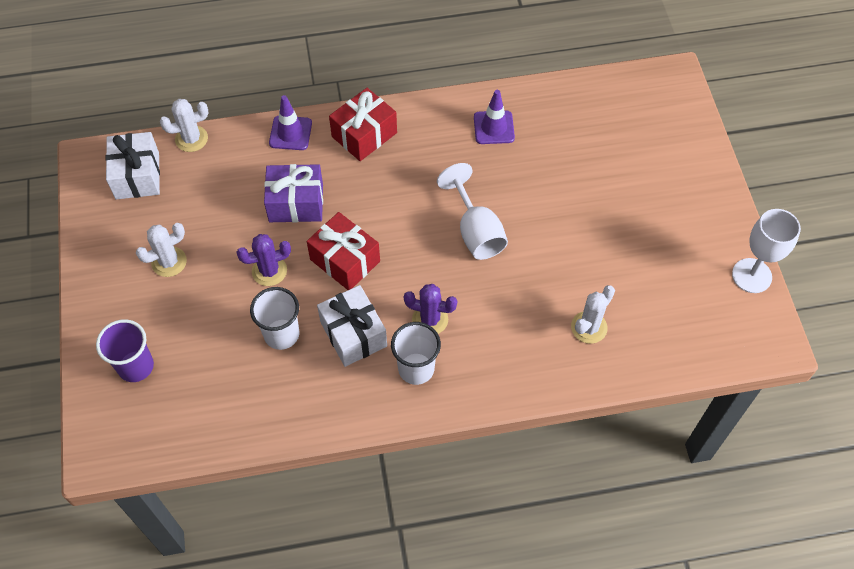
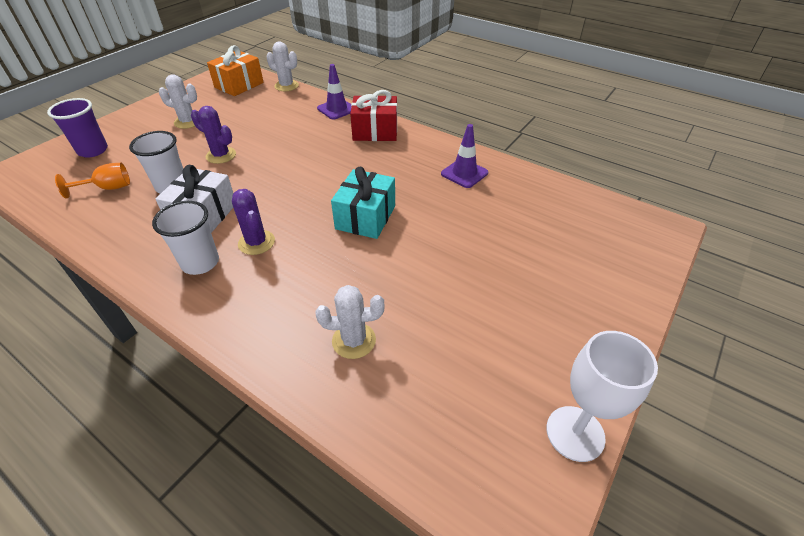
camera: 45 degrees right, 15 degrees down
(137, 175) = (239, 85): white gift -> orange gift
(228, 383) = (108, 188): none -> orange goblet
(296, 203) = (287, 137): purple gift -> none
(345, 260) = (265, 177): red gift -> none
(476, 231) = (365, 217): white goblet -> turquoise gift

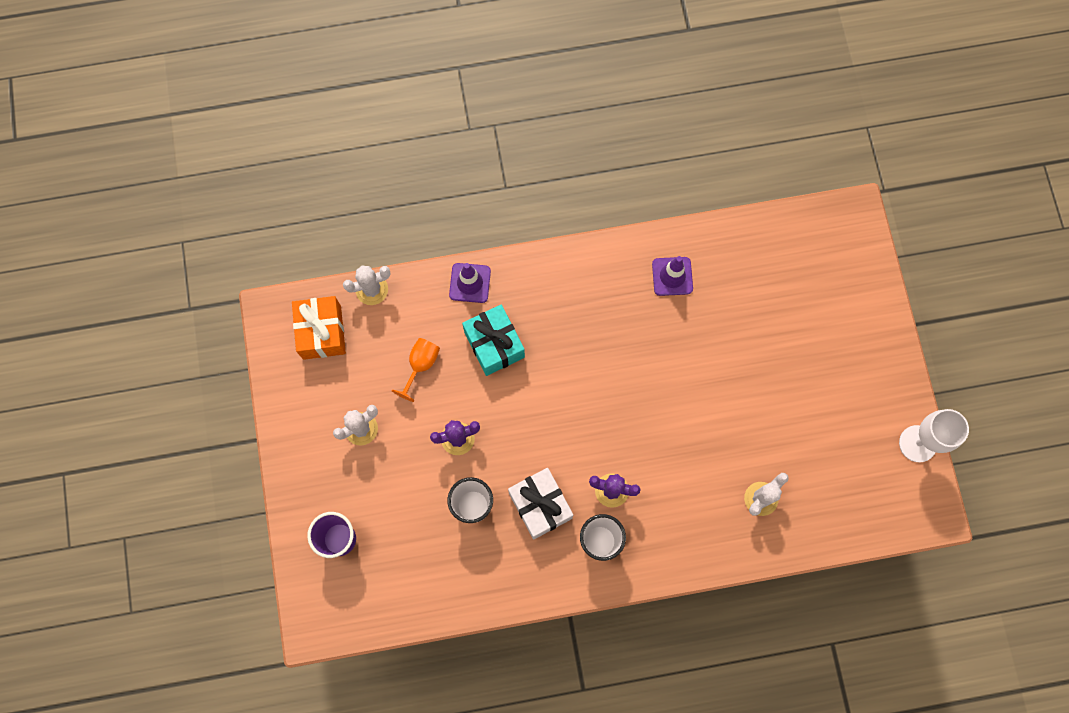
camera: 45 degrees left, 30 degrees up
(108, 188) = (426, 556): orange goblet -> orange goblet (421, 365)
(365, 217) = (654, 395): turquoise gift -> turquoise gift (494, 344)
(375, 131) = (543, 285): red gift -> none

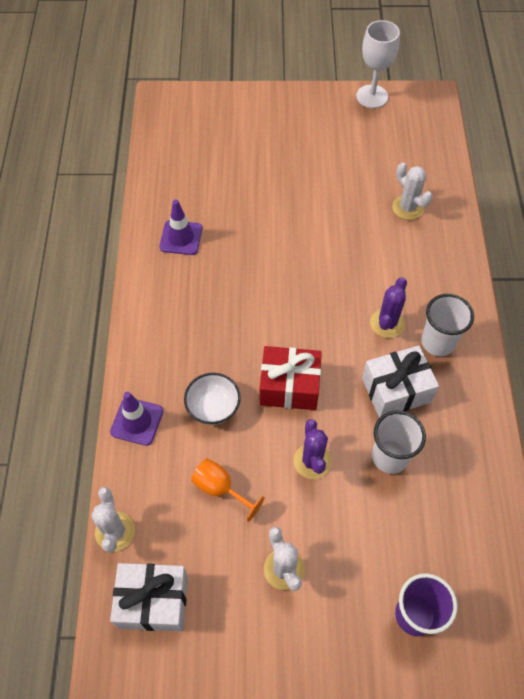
camera: 80 degrees left, 15 degrees down
(322, 332) = (153, 601): orange gift -> white gift
(494, 344) = (213, 407): turquoise gift -> white bowl
(526, 407) = (289, 386): none -> red gift

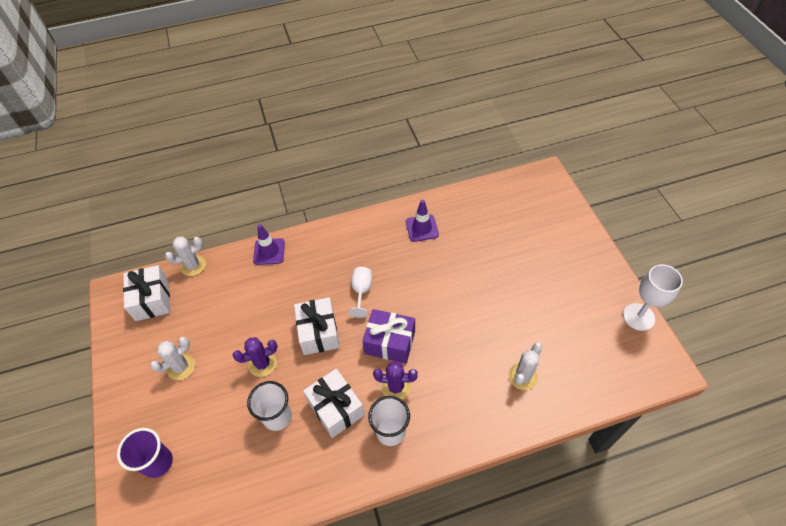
camera: 75 degrees right, 5 degrees down
(213, 407) = (290, 290): white bowl -> none
(220, 488) = (231, 313): orange goblet -> none
(247, 325) = (361, 291): none -> white goblet
(289, 386) = (318, 332): red gift -> white gift
(329, 314) = (390, 342): none -> purple gift

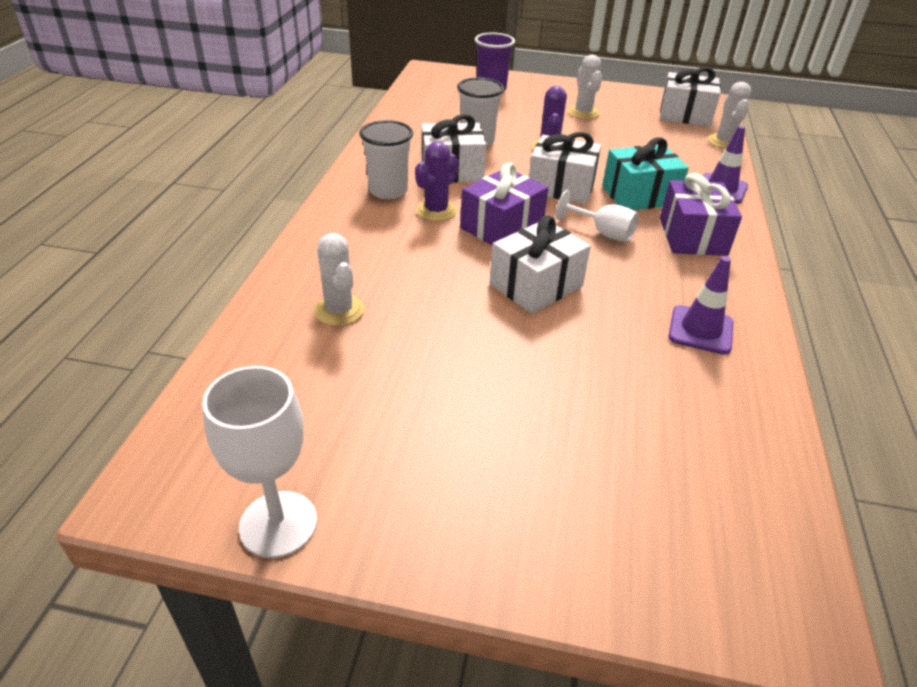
camera: 115 degrees right, 15 degrees down
(304, 288) = (639, 195): none -> turquoise gift
(337, 251) = (692, 236): none -> purple gift
(435, 301) = (536, 285): none -> white gift

